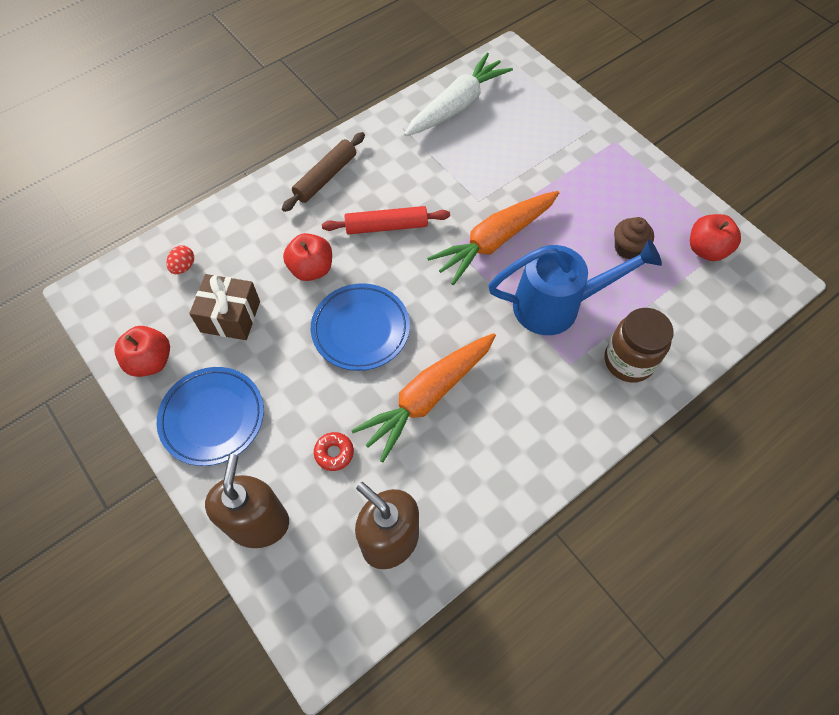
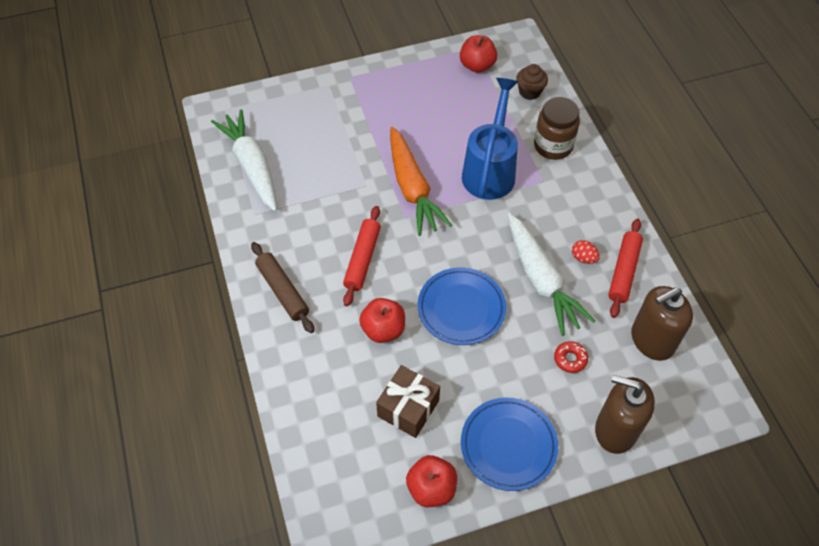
camera: 70 degrees left, 5 degrees down
(183, 267) = (334, 438): red egg -> red egg (583, 258)
(428, 397) = (541, 280): orange carrot -> white carrot
(476, 485) = (624, 271): none -> red rolling pin
(627, 248) = (456, 109): brown cupcake -> brown cupcake (529, 92)

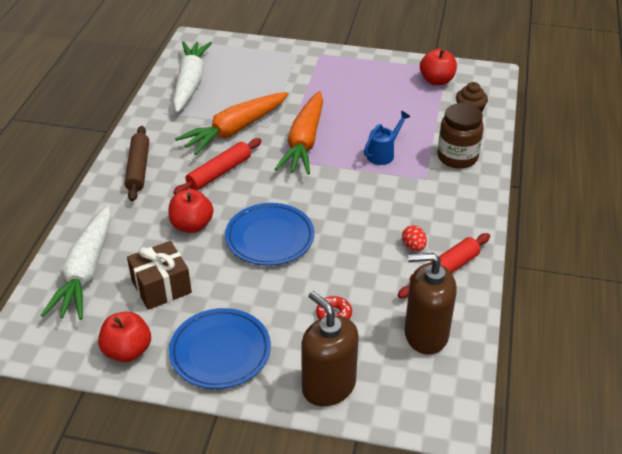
camera: 30 degrees right, 15 degrees down
(339, 203) = (235, 130): none -> orange carrot
(490, 170) = (383, 154): blue watering can -> blue watering can, size x0.50
(541, 280) = (359, 246): white carrot -> white carrot (86, 271)

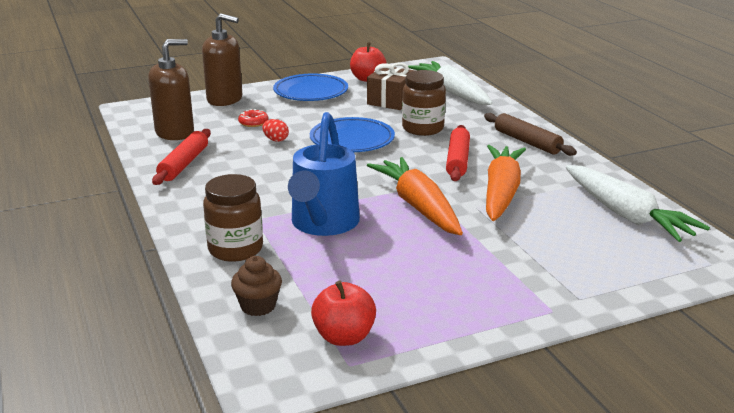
camera: 145 degrees right, 15 degrees down
(192, 225) = (423, 128): red apple -> brown jar
(383, 154) = (323, 224): blue watering can -> blue watering can, size x1.98
(413, 247) = (224, 170): red egg -> red egg (275, 140)

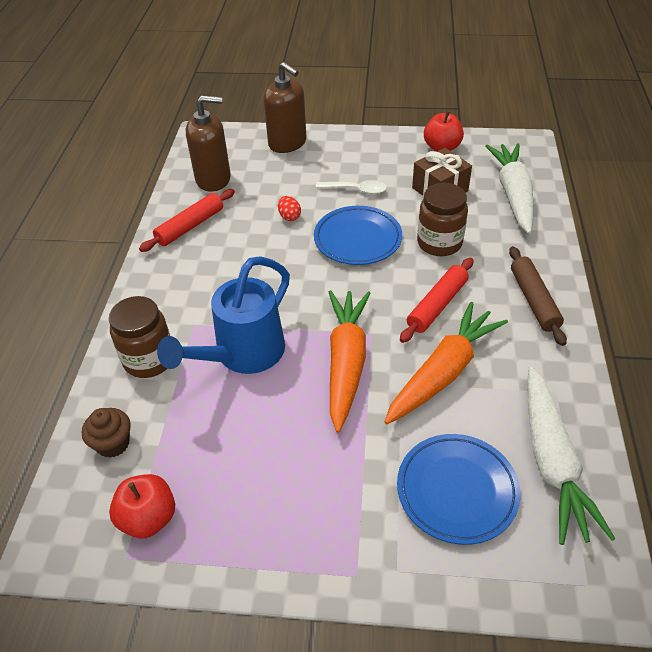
camera: 30 degrees right, 20 degrees up
(253, 122) = (288, 185): red donut -> none
(311, 92) = (372, 154): blue plate -> blue plate (457, 490)
(319, 114) = (356, 190): none -> white spoon

